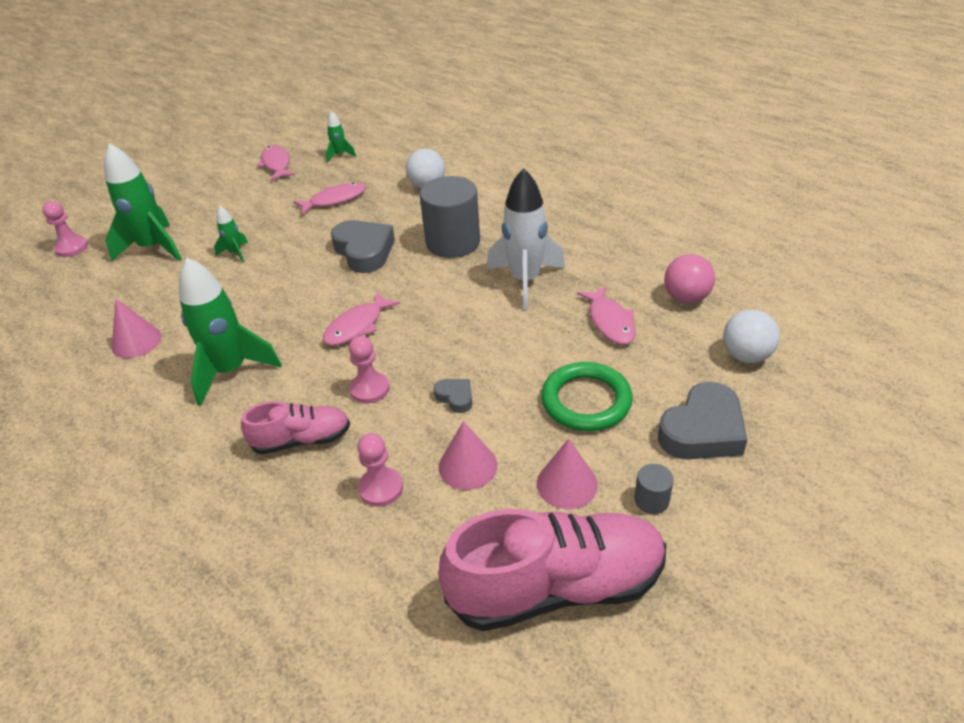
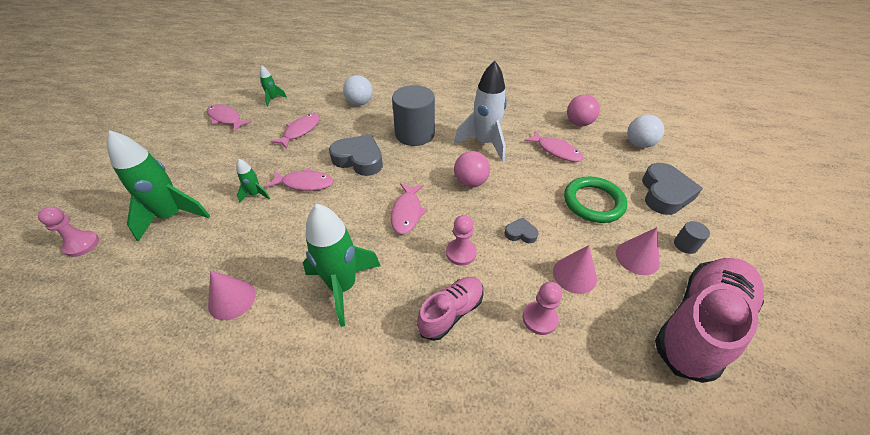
camera: 35 degrees left, 5 degrees up
(288, 258) = (305, 183): none -> pink fish
(459, 320) = (470, 182): none -> pink ball

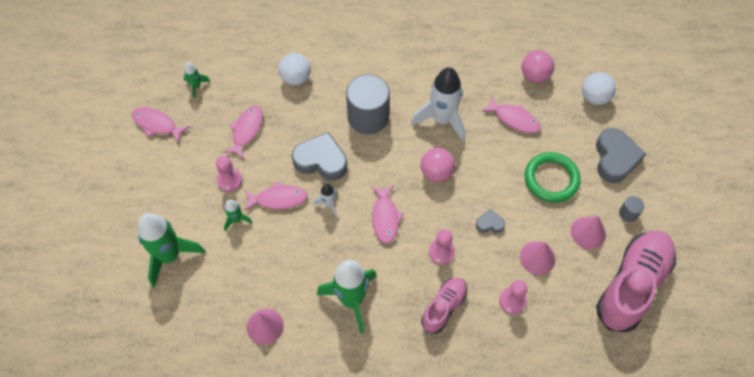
camera: 10 degrees left, 15 degrees up
(82, 244) = (104, 299): pink pawn -> pink pawn (229, 180)
(353, 194) = (329, 204): none -> white rocket

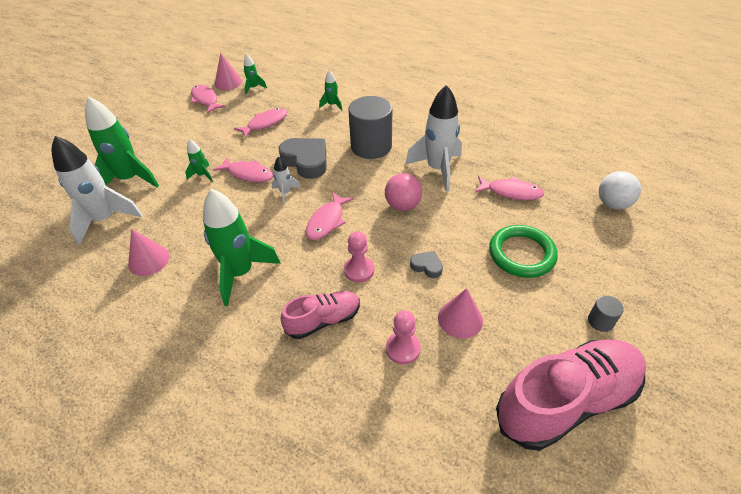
camera: 30 degrees right, 15 degrees down
(187, 308) = (105, 219): none -> white rocket
(229, 180) = (222, 149): pink pawn -> none
(296, 78) = (332, 105): white ball -> green rocket
(514, 119) = (511, 192): pink fish -> pink fish turned 45 degrees counterclockwise
(535, 75) = (554, 167): pink ball -> none
(588, 232) = (537, 320): pink cone -> pink cone (228, 82)
(615, 158) = (610, 263): grey heart -> none

